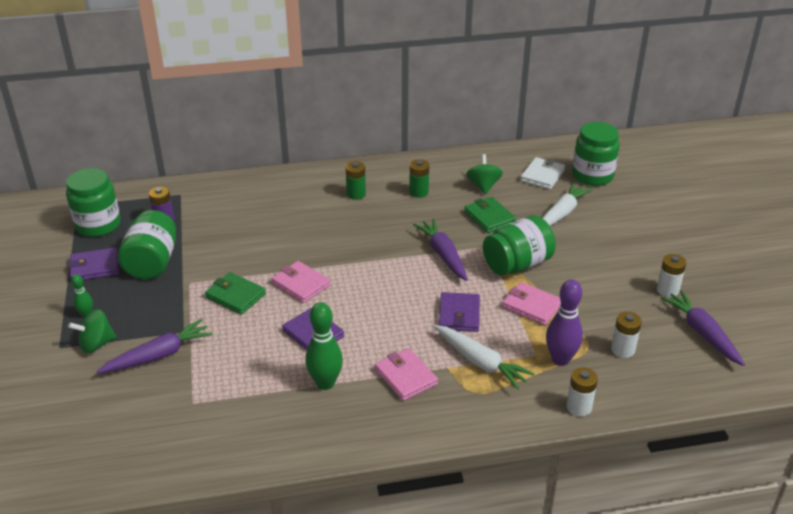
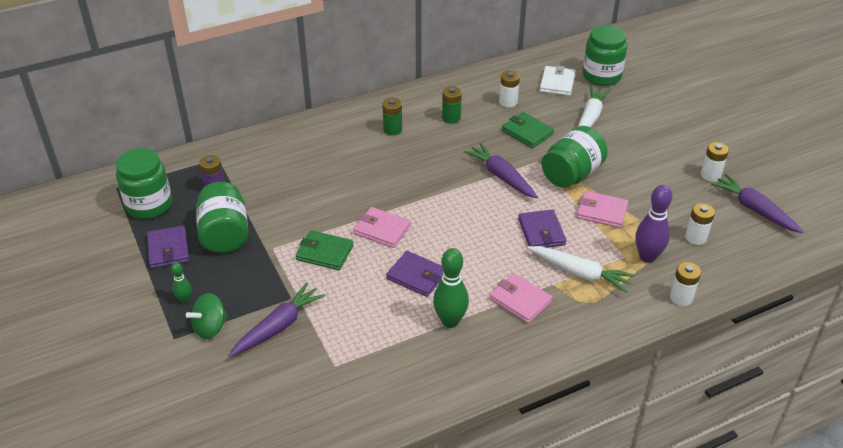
camera: 15 degrees left, 5 degrees up
(95, 267) = (168, 249): purple wallet -> purple wallet turned 75 degrees counterclockwise
(483, 186) = (508, 102): green spinning top -> white battery

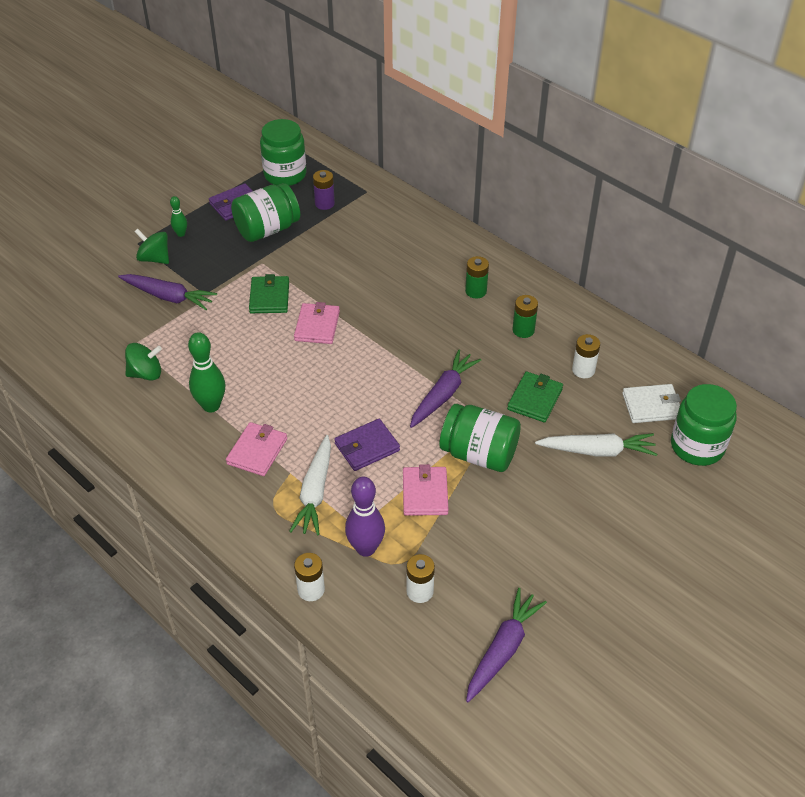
camera: 70 degrees right, 5 degrees up
(383, 363) = (146, 373): none -> green spinning top
(416, 276) = (262, 367): purple wallet -> none
(710, 175) = (549, 592): white battery -> none

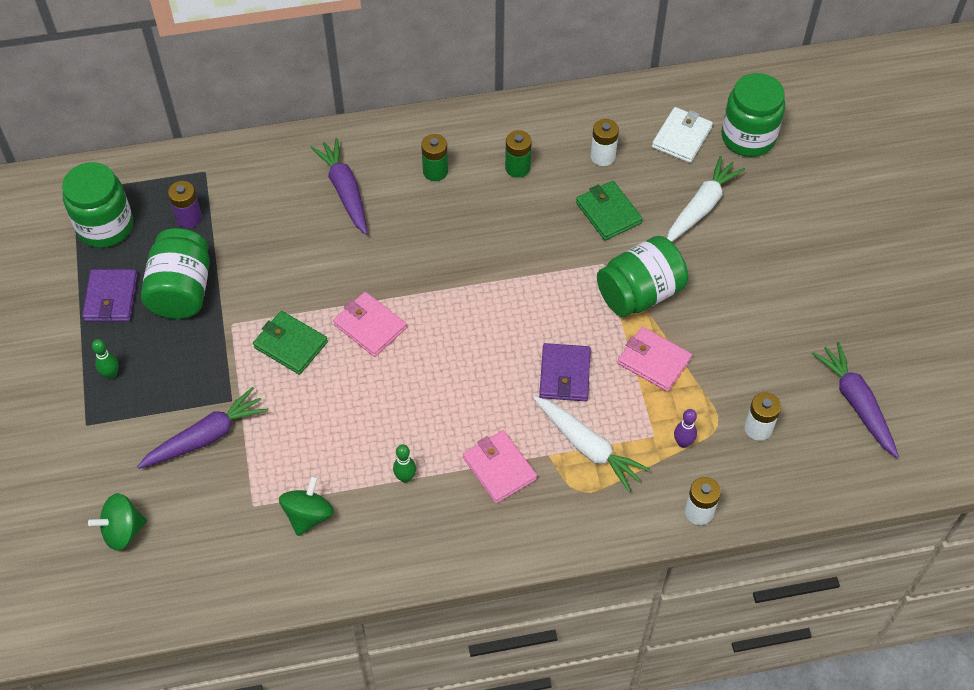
camera: 55 degrees left, 10 degrees up
(155, 259) = (130, 420): green spinning top -> green spinning top (123, 531)
(211, 406) = (405, 477): green bowling pin -> green bowling pin, size x0.53
(366, 548) = (683, 443): purple bowling pin -> purple bowling pin, size x0.53
(443, 394) = (547, 277): purple carrot -> purple carrot (345, 191)

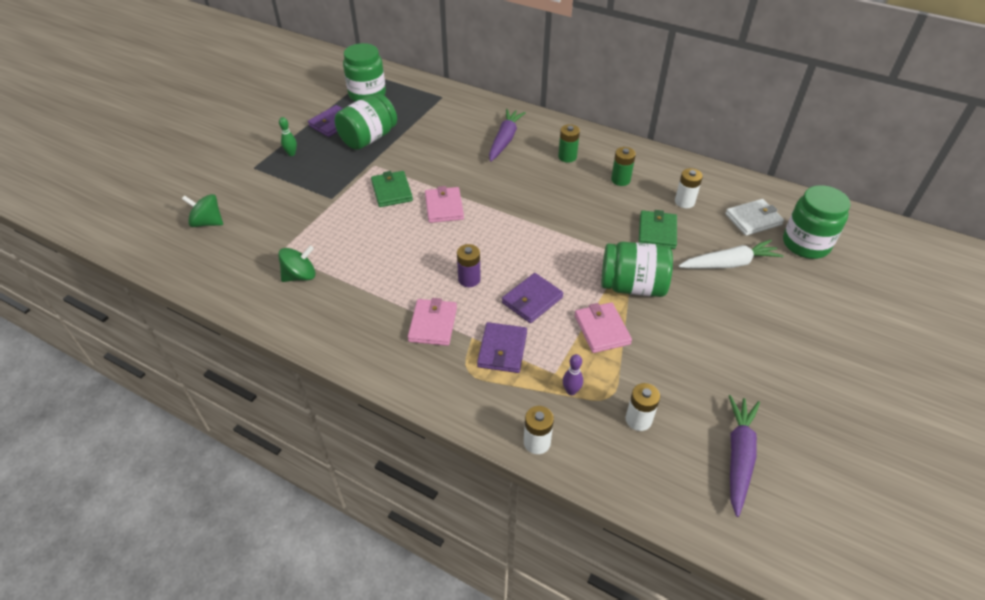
camera: 40 degrees right, 10 degrees down
(189, 218) = (410, 111): purple battery -> purple battery (469, 279)
(206, 437) = (298, 206): purple carrot -> none
(405, 477) = (373, 292): green bowling pin -> none
(588, 447) = (502, 350): white carrot -> purple wallet

